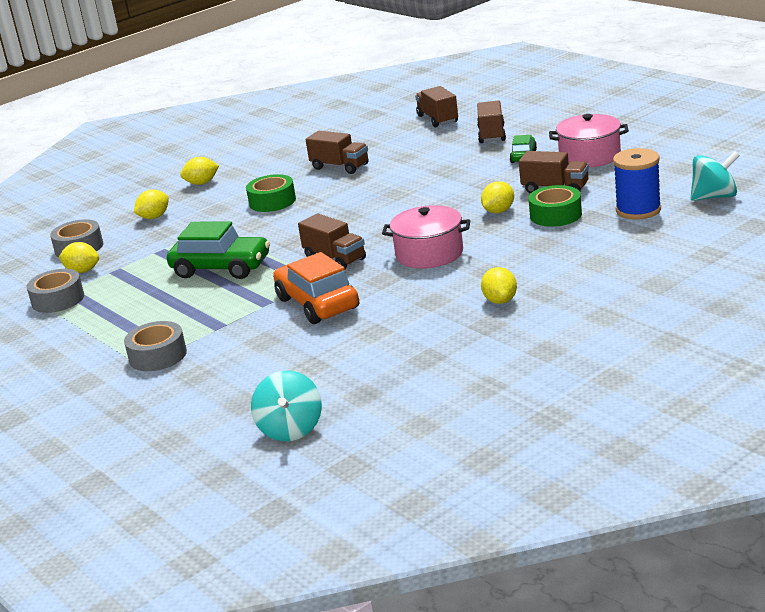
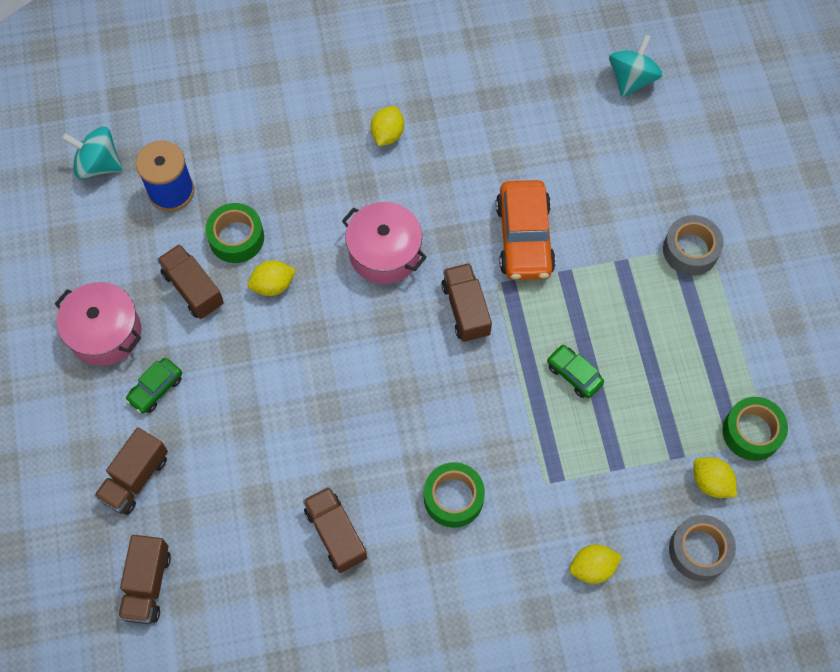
camera: 155 degrees left, 40 degrees up
(58, 299) = (751, 432): grey tape -> green tape
(202, 183) = (502, 628): yellow lemon -> none
(221, 268) = (574, 374): green car -> green car, size x0.53

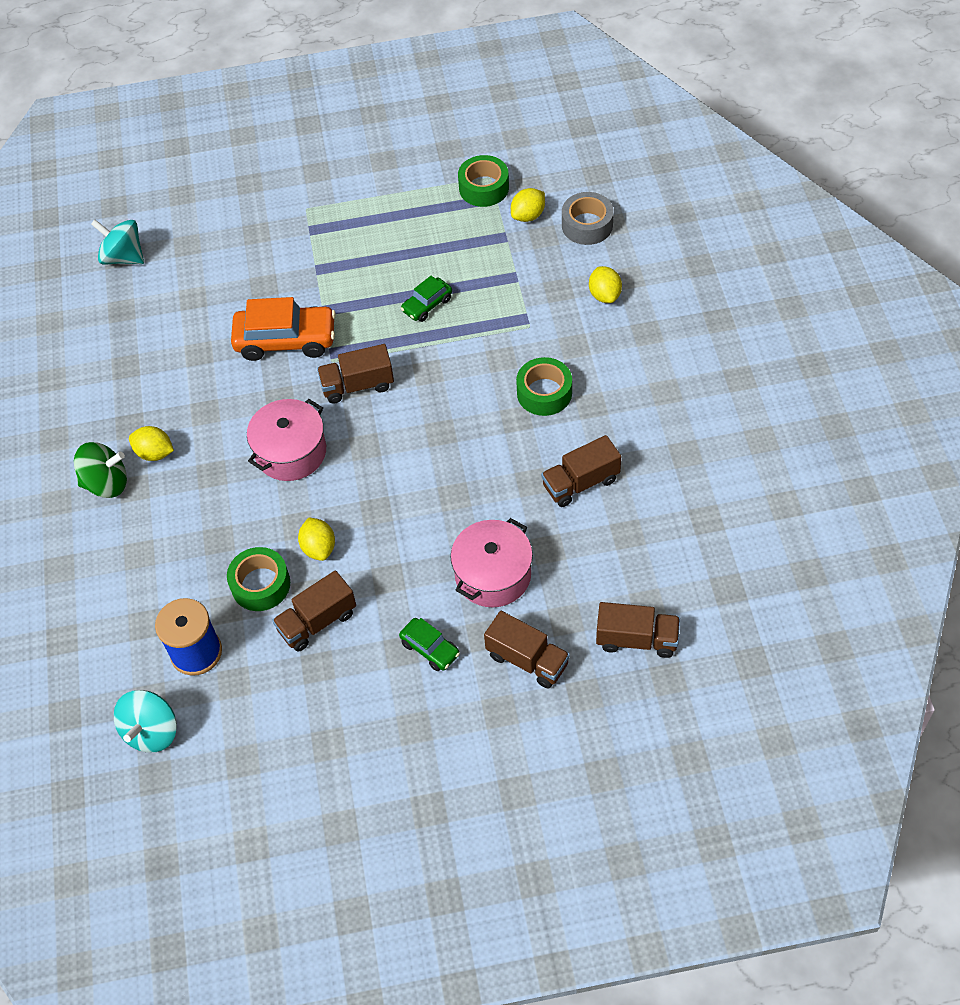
camera: 85 degrees left, 10 degrees down
(105, 333) = (363, 704): pink pot -> pink pot (493, 575)
(354, 98) = (106, 483): none -> green spinning top
(690, 250) = (310, 221): grey tape -> none

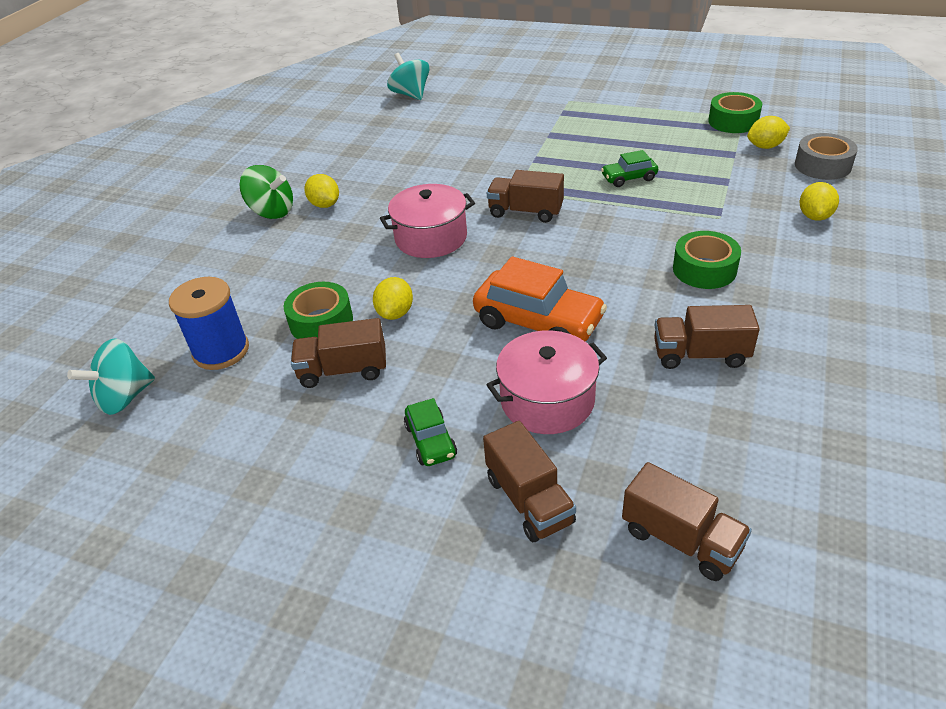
camera: 30 degrees right, 15 degrees down
(286, 340) = (489, 168): orange car -> orange car (538, 322)

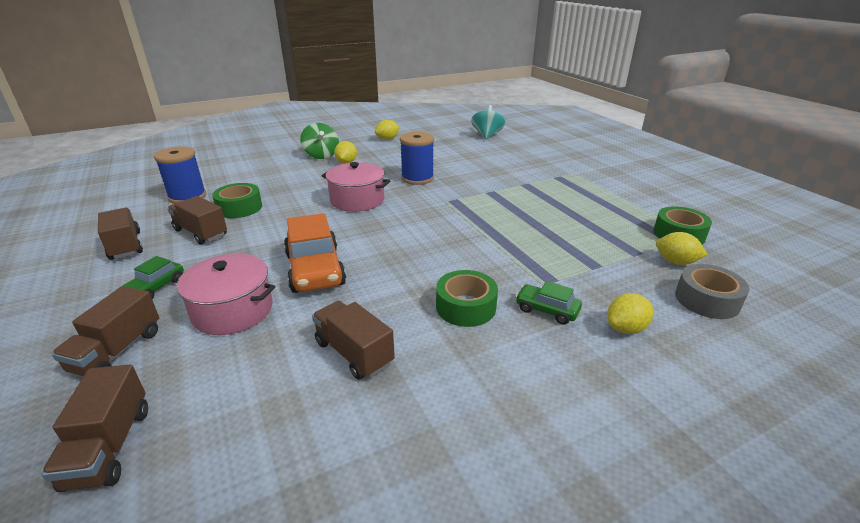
camera: 40 degrees right, 10 degrees down
(125, 397) = (129, 193): turquoise spinning top -> none
(395, 313) = (270, 223): yellow lemon -> yellow lemon (387, 139)
(440, 181) = (417, 178): none -> blue spool
(525, 212) = (428, 214): brown truck -> brown truck (125, 245)
(629, 178) = (526, 229): green car -> green car (546, 310)

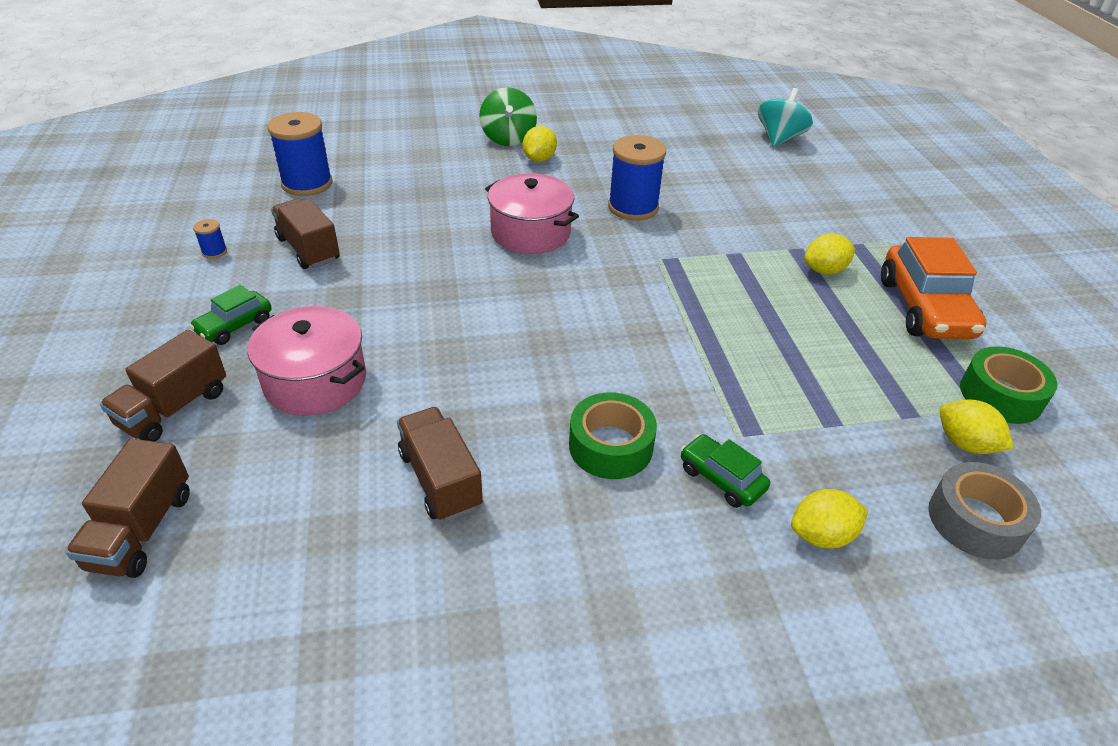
camera: 15 degrees right, 10 degrees up
(125, 245) = (214, 252): brown truck -> blue spool
(239, 208) = (368, 216): green tape -> none
(315, 269) = (434, 341): orange car -> orange car (924, 308)
(387, 139) = (617, 122): yellow lemon -> yellow lemon (824, 270)

